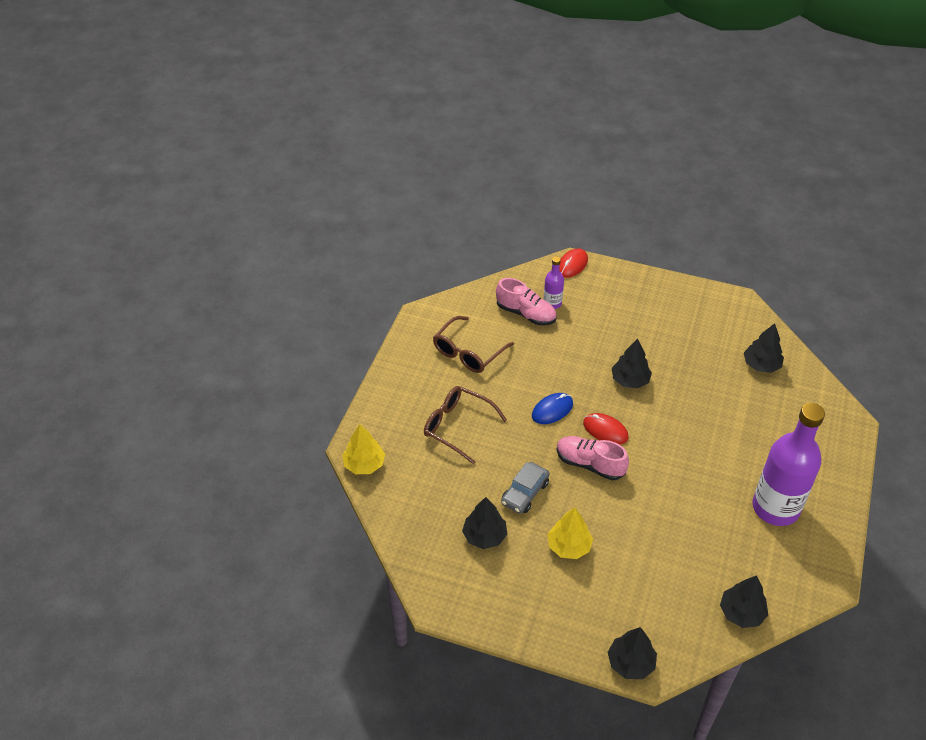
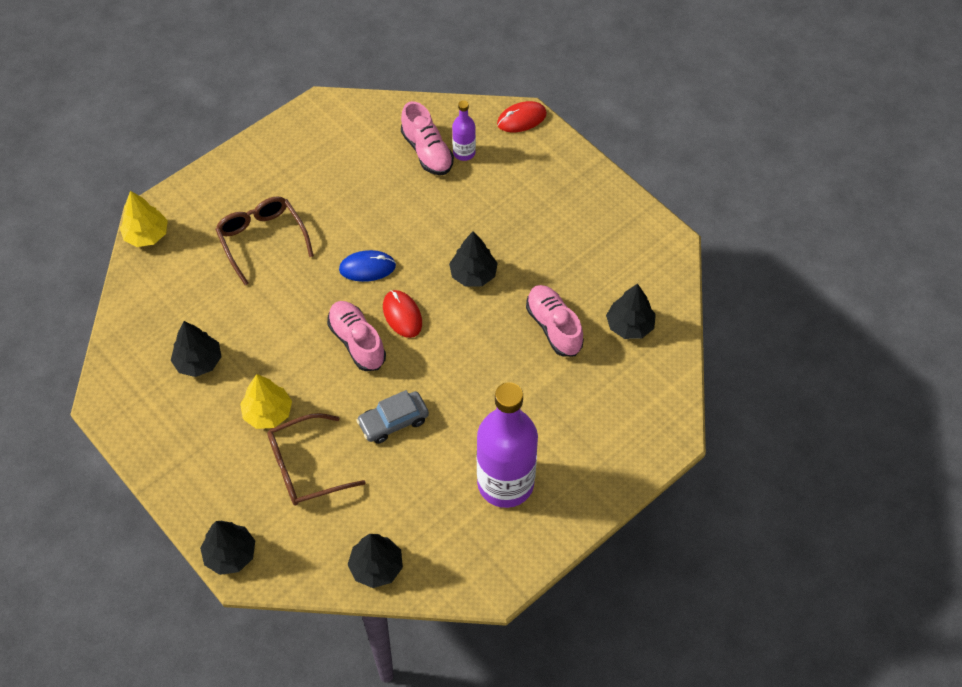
camera: 30 degrees right, 10 degrees up
(468, 352) = (335, 167): brown glasses -> brown glasses (306, 467)
(525, 493) = (270, 339): grey car -> grey car (393, 421)
(714, 389) = (553, 327): none -> pink shoe

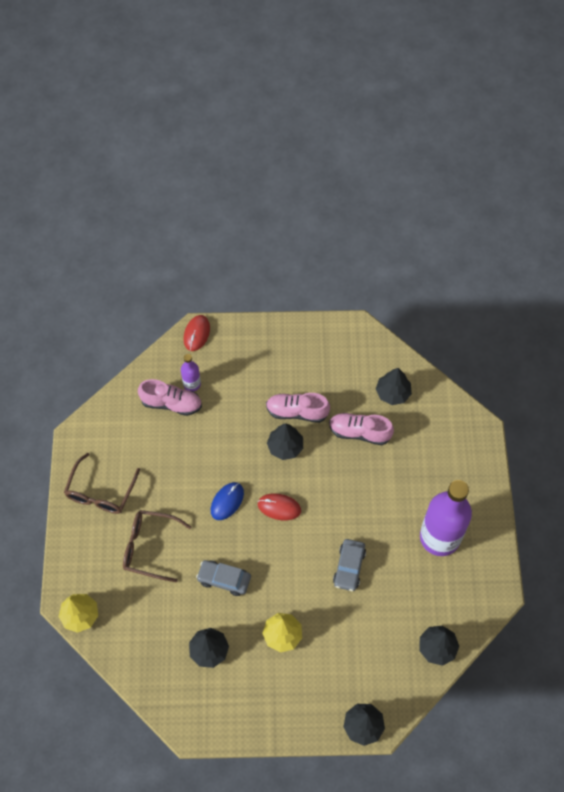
camera: 50 degrees left, 5 degrees up
(283, 322) = (224, 579): none -> grey car
(306, 467) = (339, 640): brown glasses -> brown glasses (101, 492)
(357, 342) = (276, 547): pink shoe -> pink shoe (297, 412)

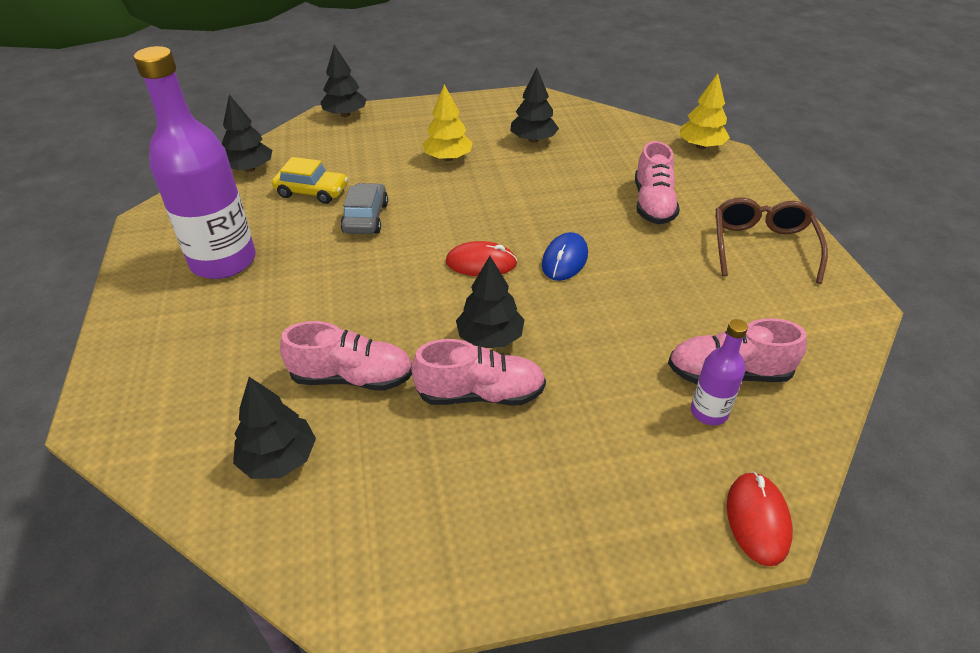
camera: 170 degrees right, 20 degrees down
(149, 547) = (653, 204): brown glasses -> pink shoe
(224, 579) = (537, 189): grey car -> none
(387, 606) = (312, 192): none -> yellow car

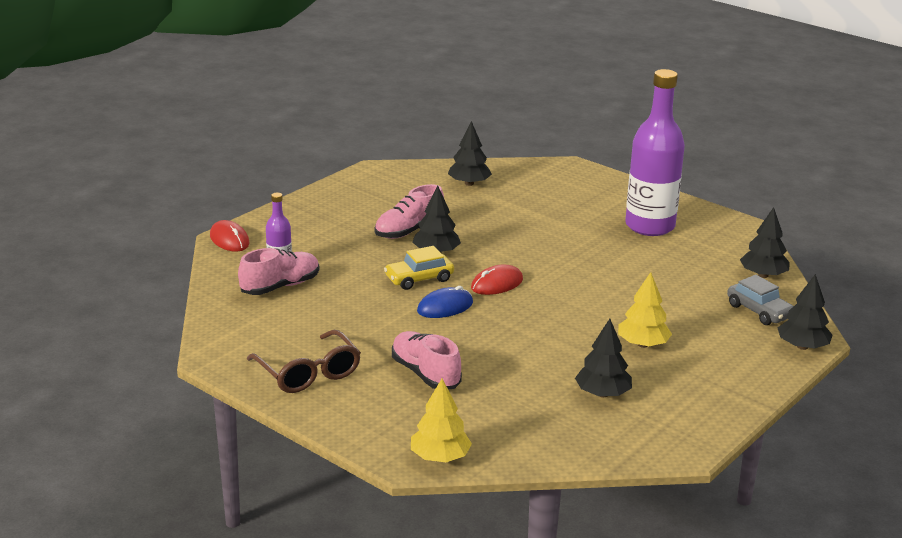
camera: 140 degrees right, 15 degrees down
(312, 192) = (687, 279): yellow car -> yellow car (419, 279)
(352, 378) = (483, 214): pink shoe -> none
(366, 218) = (617, 279): grey car -> grey car (759, 311)
(564, 259) = (445, 307): blue mouse -> blue mouse turned 75 degrees clockwise

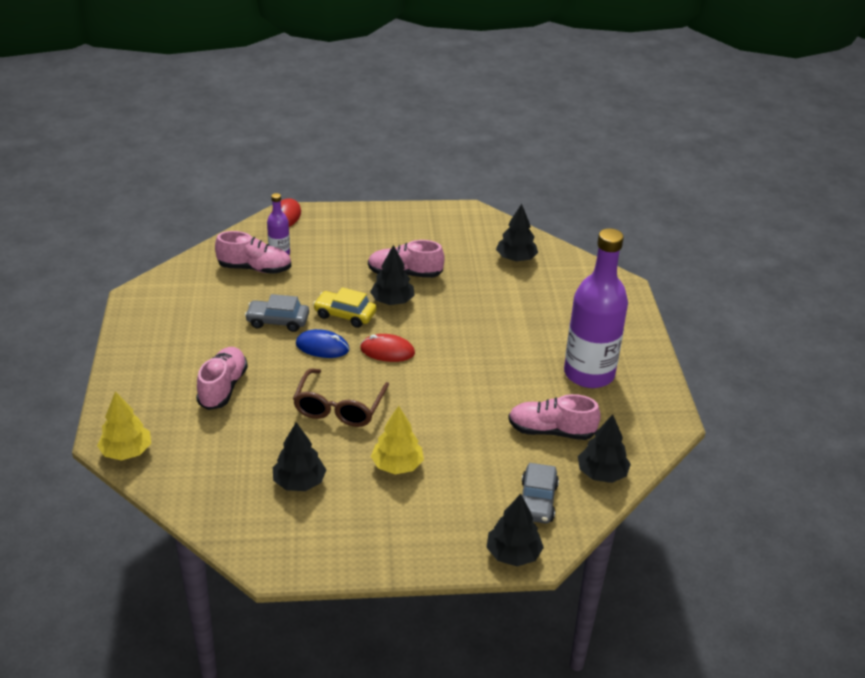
camera: 45 degrees right, 10 degrees up
(308, 373) = (163, 341): brown glasses -> brown glasses (339, 407)
(376, 310) = (278, 321): none -> grey car
(692, 270) = (551, 431): none -> pink shoe

